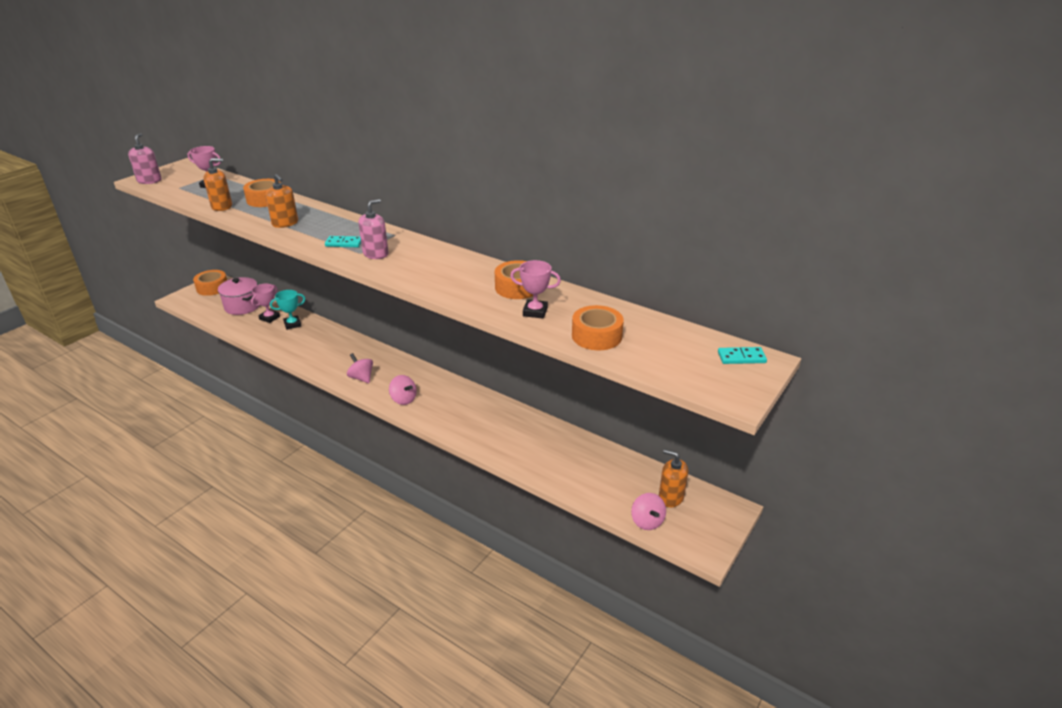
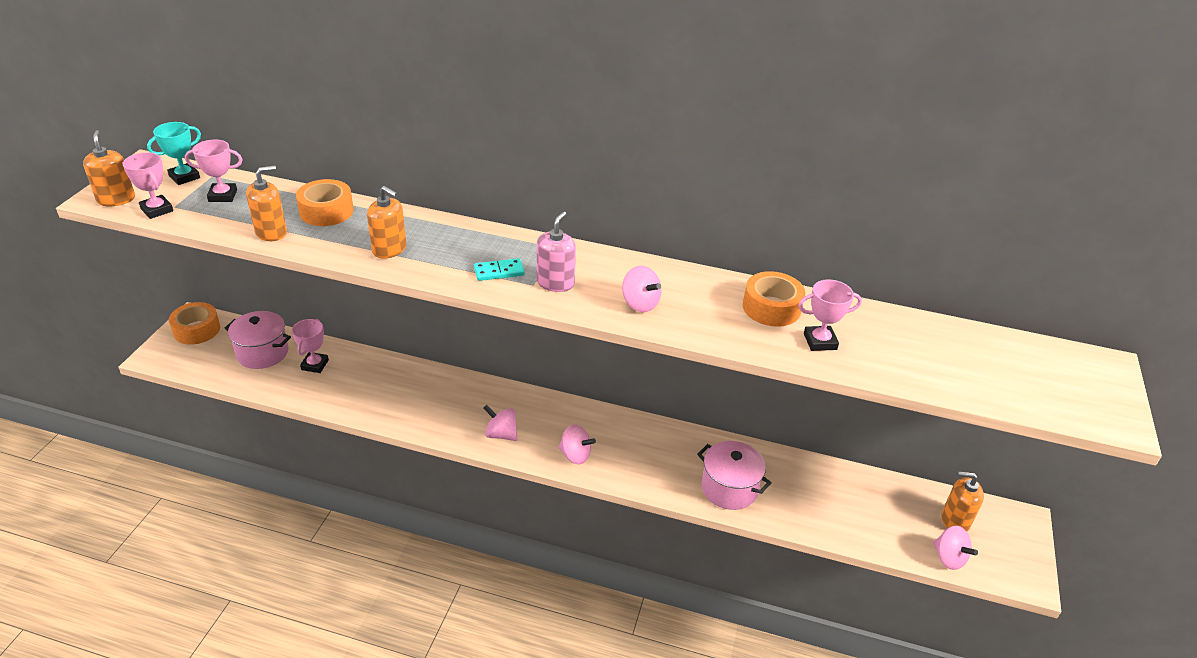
camera: 20 degrees left, 5 degrees up
(149, 181) = (116, 199): pink soap dispenser -> orange soap dispenser
(167, 188) = (157, 210): none -> pink trophy
(292, 324) = (354, 369): turquoise trophy -> turquoise trophy (184, 177)
(423, 273) = (640, 304): none -> pink spinning top
(501, 440) = (729, 488): none -> pink pot
(596, 336) = (914, 364): orange tape -> none
(741, 357) = (1082, 365): turquoise domino -> none

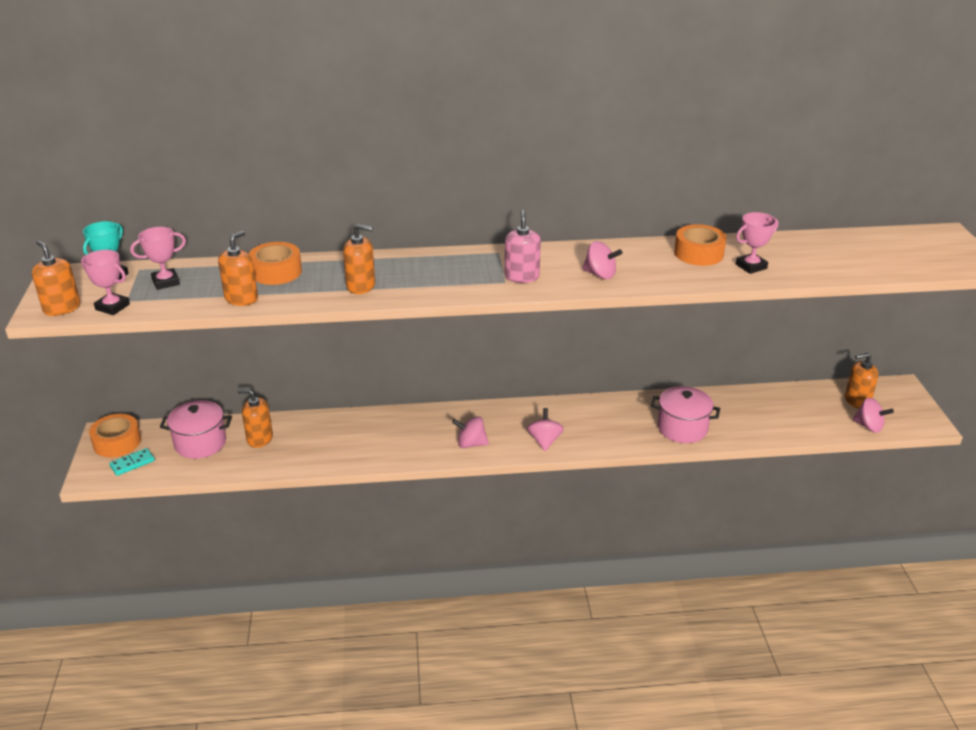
camera: 20 degrees left, 5 degrees down
(315, 365) = (259, 439): pink trophy -> orange soap dispenser
(499, 271) = (469, 280): turquoise domino -> turquoise domino (132, 463)
(575, 455) = (544, 441): pink spinning top -> pink spinning top turned 90 degrees counterclockwise

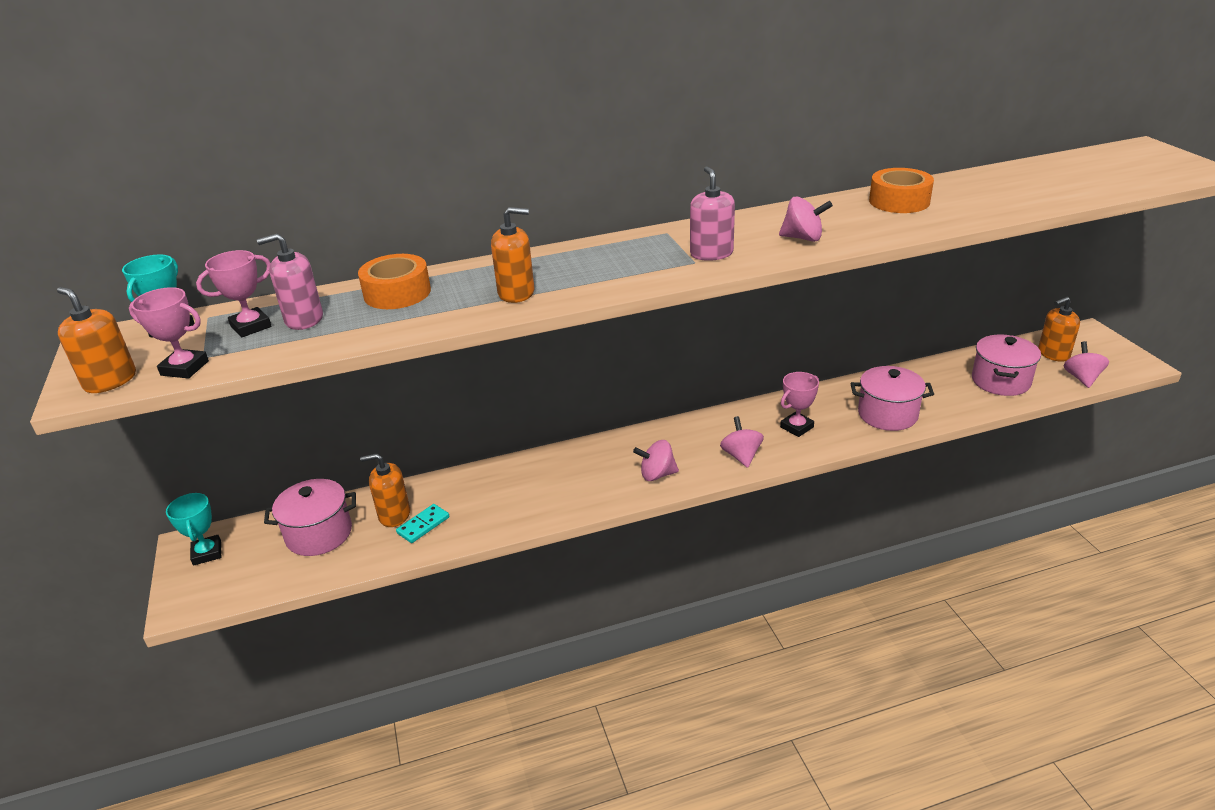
camera: 10 degrees left, 0 degrees up
(117, 442) = (207, 553): orange tape -> turquoise trophy
(132, 463) = (235, 577): turquoise domino -> turquoise domino (423, 525)
(203, 282) = (304, 319): none -> pink soap dispenser
(241, 298) = (364, 331): orange soap dispenser -> none
(751, 266) = (967, 206): pink trophy -> pink trophy (796, 427)
(795, 417) = (1000, 381): none -> pink pot
(869, 426) = (1082, 378): pink spinning top -> pink spinning top turned 105 degrees counterclockwise

